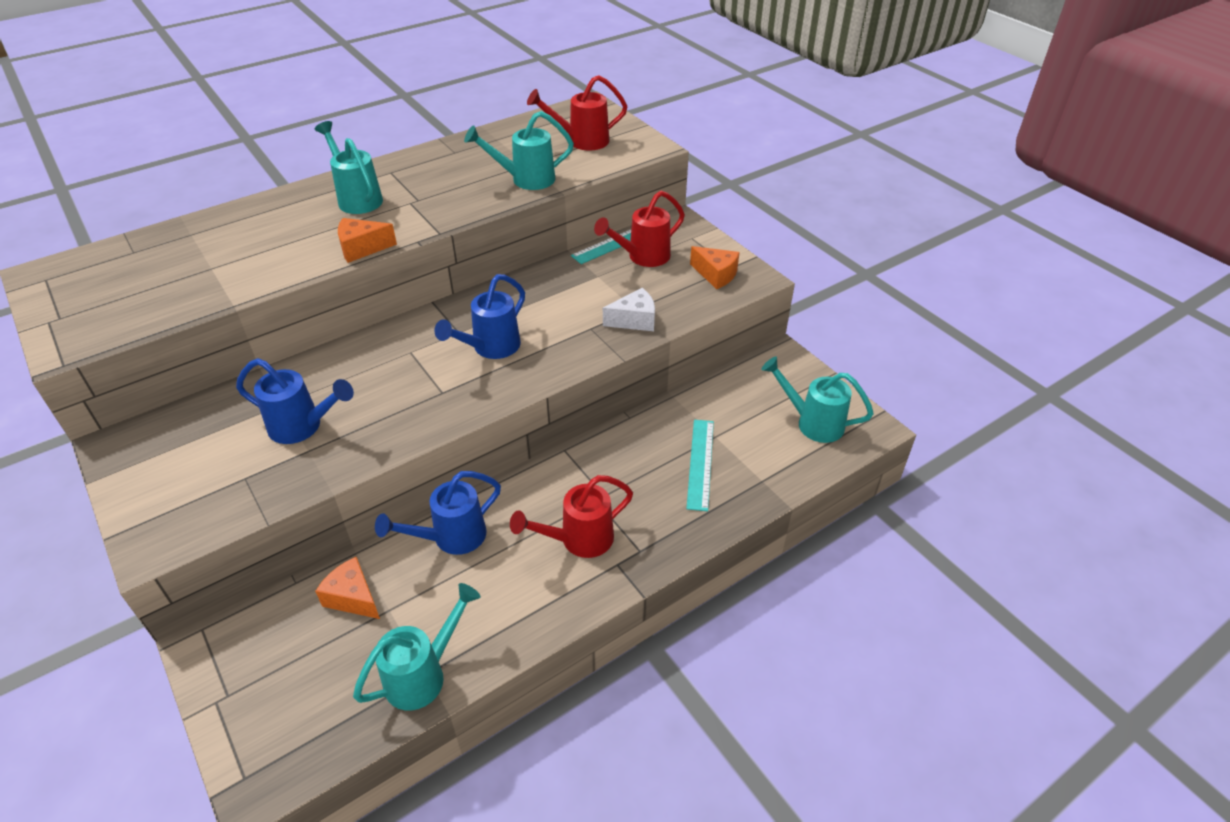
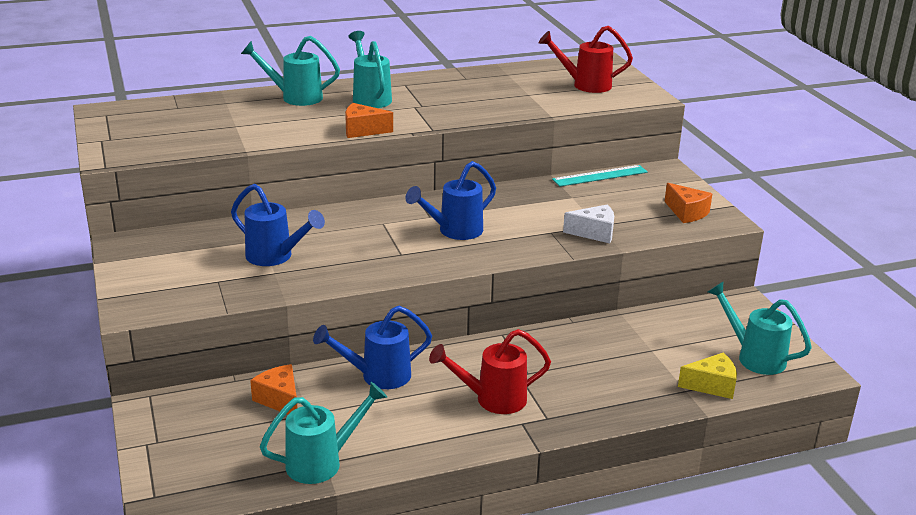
camera: 15 degrees right, 15 degrees down
(525, 179) = (522, 104): turquoise watering can -> turquoise watering can (295, 97)
(642, 257) = (620, 190): red watering can -> none
(700, 463) = (629, 367): turquoise ruler -> none
(784, 468) = (712, 385): none -> yellow cheese

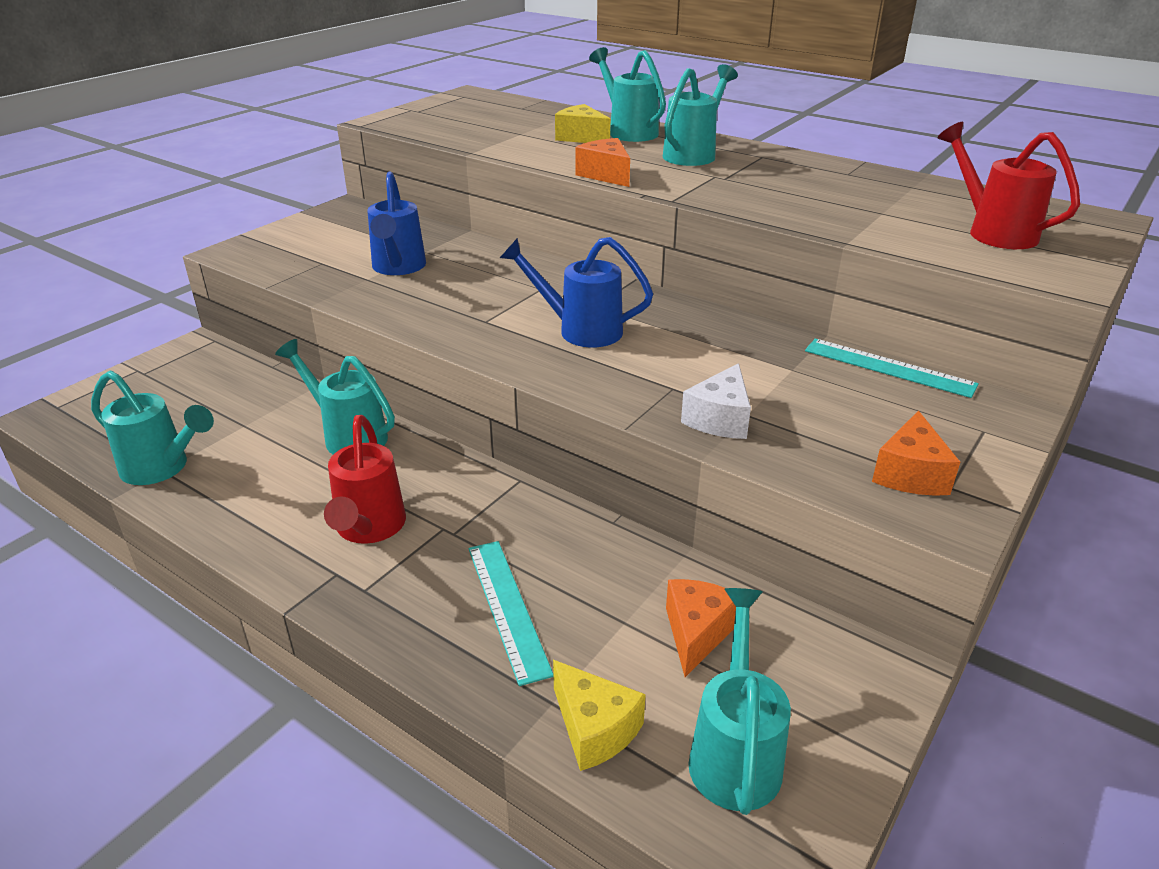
camera: 55 degrees right, 5 degrees up
(280, 400) = (257, 401): orange cheese -> orange cheese (697, 633)
(281, 113) = (581, 137): none -> yellow cheese
(377, 376) = (348, 435): blue watering can -> turquoise watering can
(492, 399) = (368, 529): red watering can -> red watering can turned 135 degrees counterclockwise
(594, 233) = (720, 419): white cheese -> white cheese turned 60 degrees clockwise
(608, 378) = (508, 608): none -> turquoise ruler

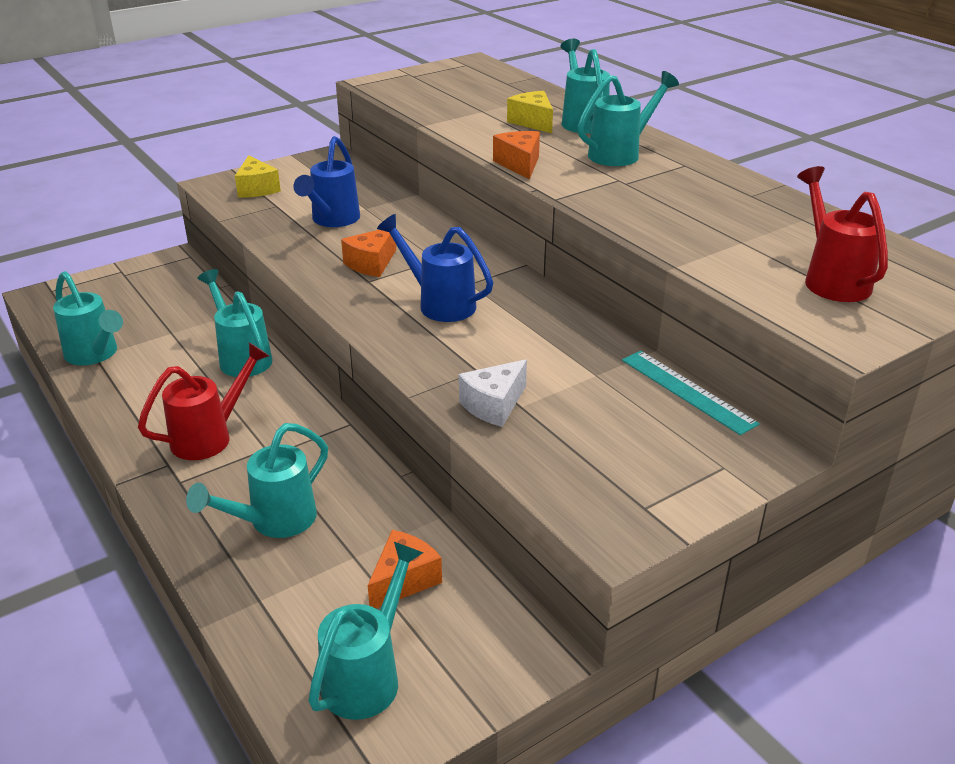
camera: 20 degrees right, 0 degrees up
(368, 529) = (210, 436): red watering can -> red watering can turned 150 degrees counterclockwise
(508, 608) = (273, 522): turquoise ruler -> turquoise watering can
(594, 729) = (276, 627): yellow cheese -> yellow cheese (257, 189)
(910, 474) = (618, 488): orange cheese -> orange cheese (371, 263)

